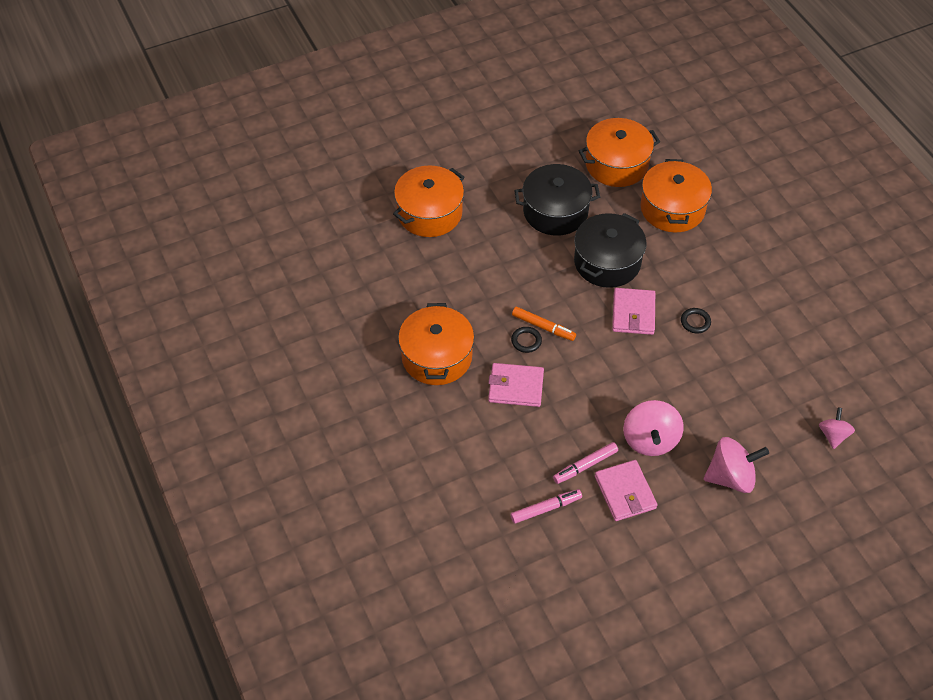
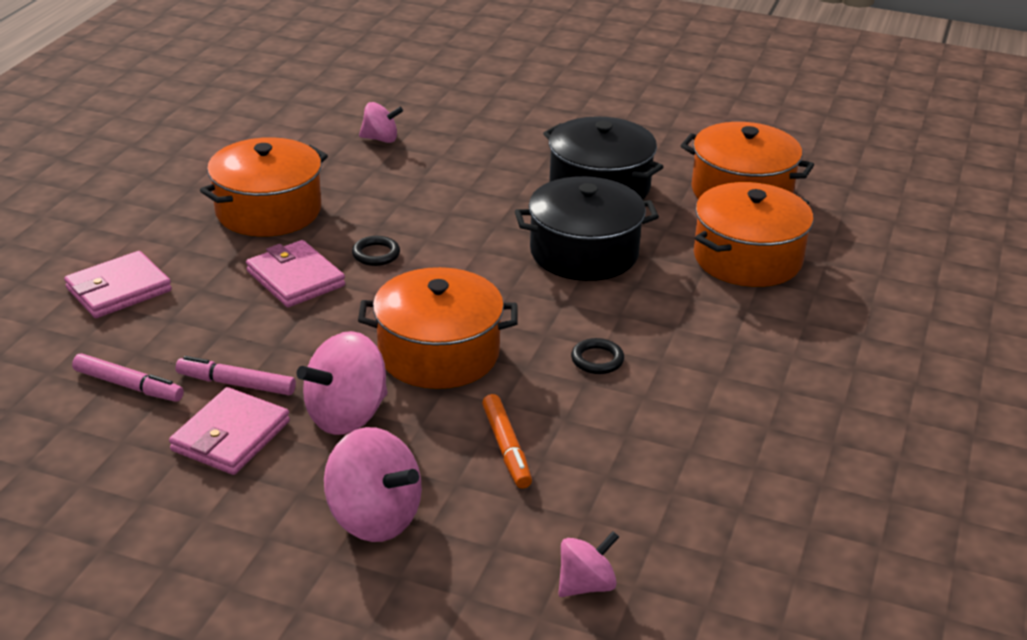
camera: 45 degrees right, 20 degrees down
(411, 262) = (380, 139): none -> pink spinning top
(429, 213) = (465, 120): orange pot -> orange pot (438, 353)
(543, 327) = (414, 256): orange marker -> orange marker (506, 448)
(633, 313) = (535, 307): pink wallet -> pink wallet (118, 289)

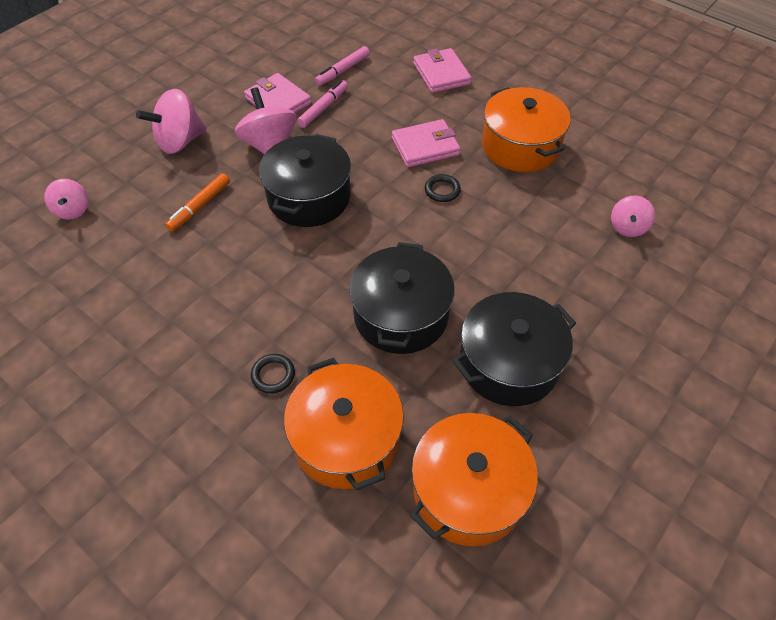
camera: 110 degrees right, 20 degrees up
(438, 353) = (309, 197): orange pot -> black pot
(506, 448) = (199, 206): orange marker -> orange marker turned 60 degrees counterclockwise
(597, 360) = (259, 278): black ring -> black ring (273, 375)

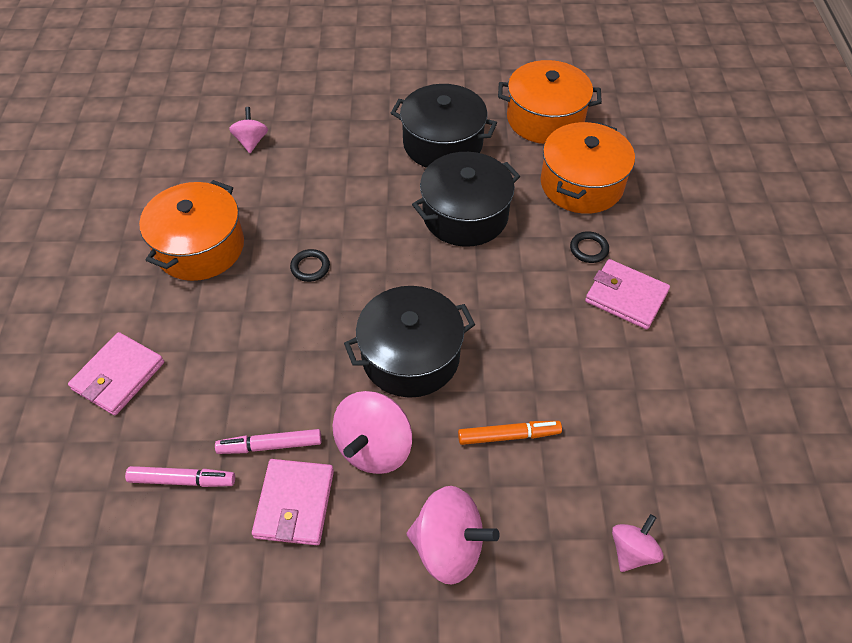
camera: 130 degrees left, 0 degrees up
(425, 146) = (260, 314): pink wallet -> pink wallet (626, 297)
(627, 227) = (251, 142): pink spinning top -> pink spinning top turned 75 degrees counterclockwise

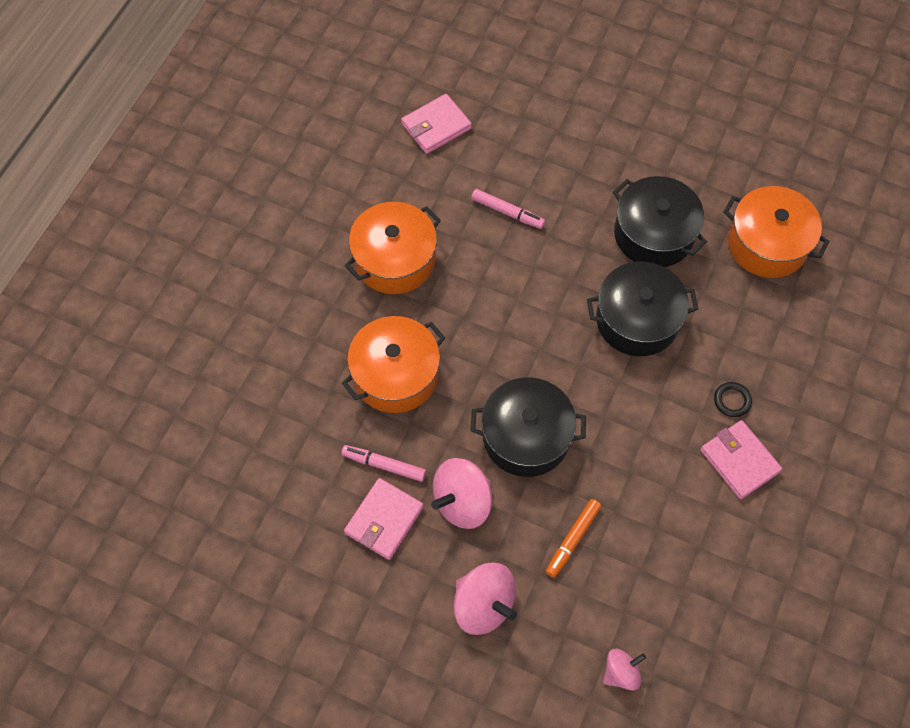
camera: 25 degrees right, 10 degrees up
(118, 376) = (291, 355): pink wallet -> pink wallet (436, 126)
(182, 480) = (309, 464): pink marker -> pink marker (507, 212)
(251, 142) = (479, 164): pink spinning top -> none
(310, 267) = (478, 318): black ring -> none
(508, 435) = (572, 539): orange marker -> orange marker turned 105 degrees clockwise
(581, 184) = (763, 331): orange pot -> orange pot (395, 375)

